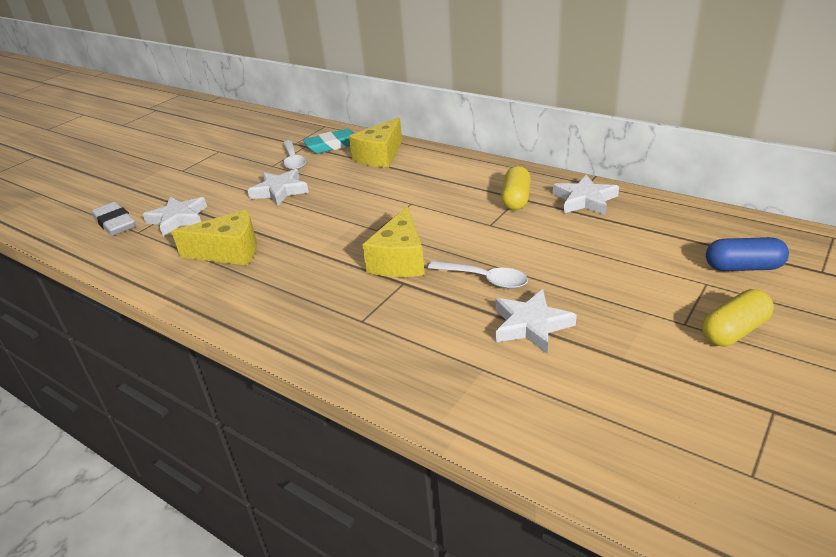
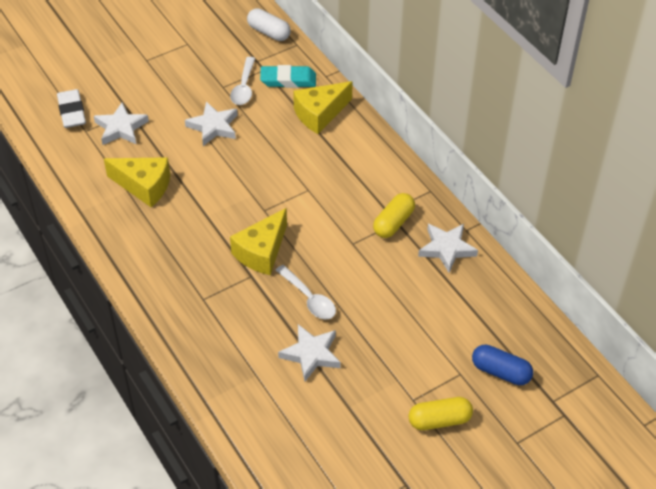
camera: 20 degrees right, 15 degrees up
(293, 126) = (269, 32): none -> white capsule

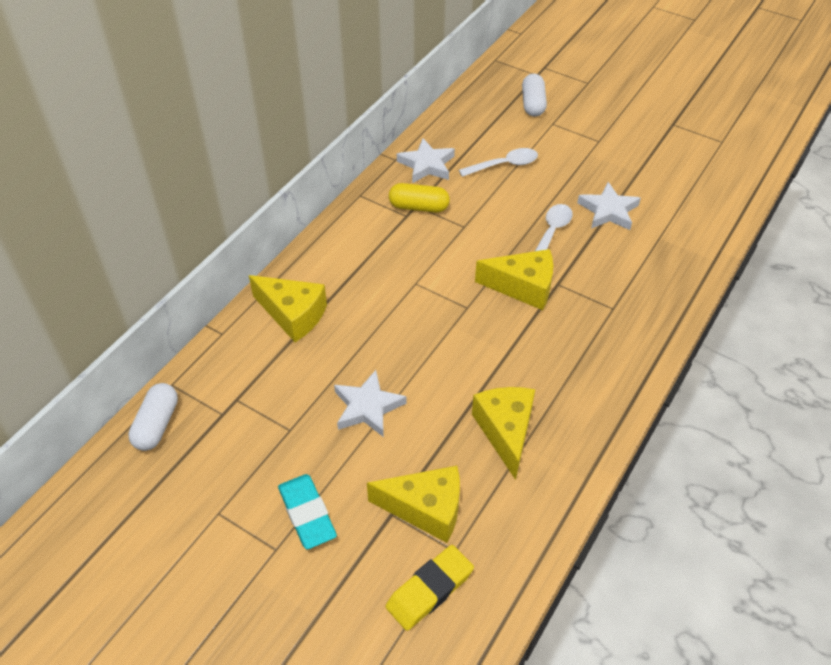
camera: 115 degrees left, 0 degrees up
(72, 112) = (429, 590): white eraser -> yellow eraser
(121, 128) = (426, 509): white star -> yellow cheese
(244, 87) = (280, 406): white spoon -> white spoon (504, 165)
(288, 80) = (246, 366): turquoise eraser -> turquoise eraser (307, 514)
(439, 420) = (604, 122): yellow capsule -> none
(500, 372) = (533, 104): blue capsule -> white capsule

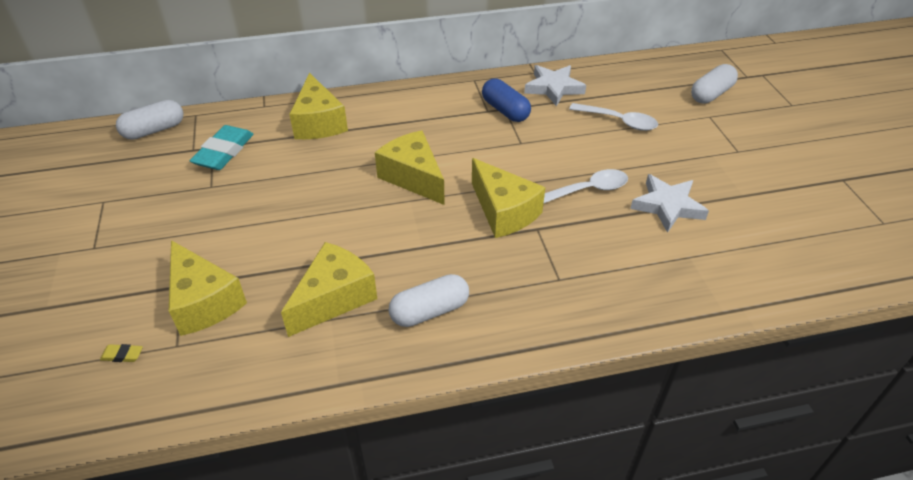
camera: 45 degrees right, 5 degrees down
(307, 514) = (140, 242): turquoise eraser -> turquoise eraser (224, 152)
(368, 407) = (273, 209): white star -> none
(418, 207) = (505, 110): yellow capsule -> blue capsule
(429, 590) = (122, 355): yellow eraser -> yellow eraser, size x0.43
(430, 307) = (413, 177): none -> yellow cheese
(572, 390) = (429, 311): none -> white capsule

